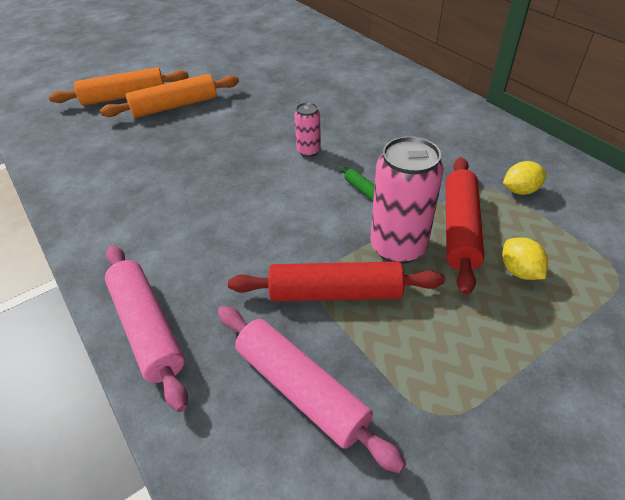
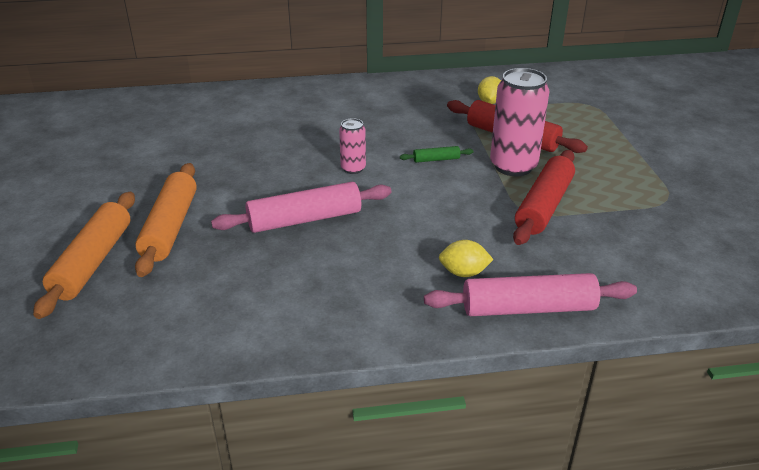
camera: 65 degrees left, 10 degrees down
(301, 389) = (627, 245): pink rolling pin -> pink rolling pin (305, 219)
(519, 271) = (567, 132): yellow lemon -> yellow lemon (464, 273)

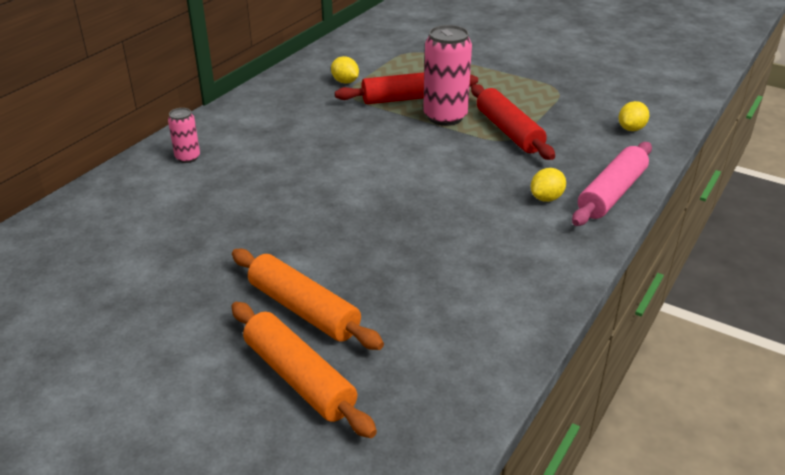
camera: 50 degrees left, 0 degrees up
(305, 219) = (390, 234): pink rolling pin -> none
(353, 168) = (348, 180): pink can -> pink can (187, 157)
(436, 159) = (390, 140): green rolling pin -> none
(671, 272) = (631, 129): none -> yellow lemon

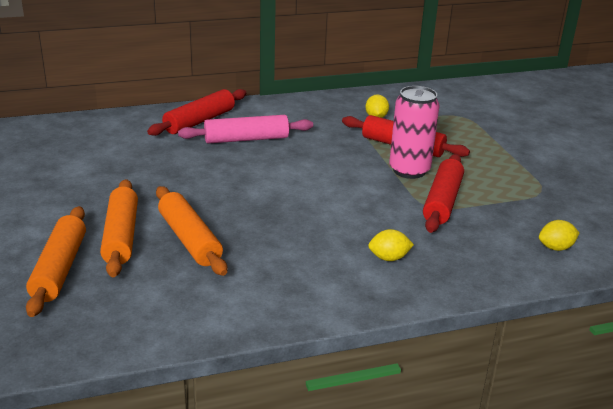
camera: 40 degrees right, 5 degrees down
(187, 157) = (200, 121): pink can -> red rolling pin
(372, 274) = (190, 239): none -> orange rolling pin
(611, 193) = (448, 282): pink rolling pin -> pink rolling pin (246, 139)

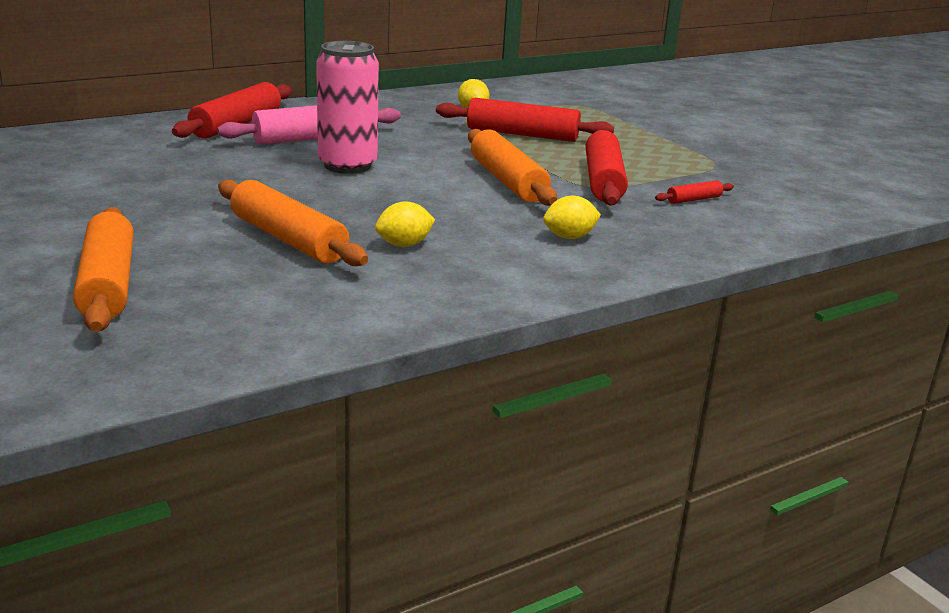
camera: 15 degrees left, 5 degrees down
(121, 236) = (184, 243): orange rolling pin -> orange rolling pin (507, 181)
(409, 170) = (544, 155): pink can -> pink can (347, 165)
(504, 228) = (694, 199): none -> red rolling pin
(555, 248) = (765, 213): yellow lemon -> yellow lemon (404, 245)

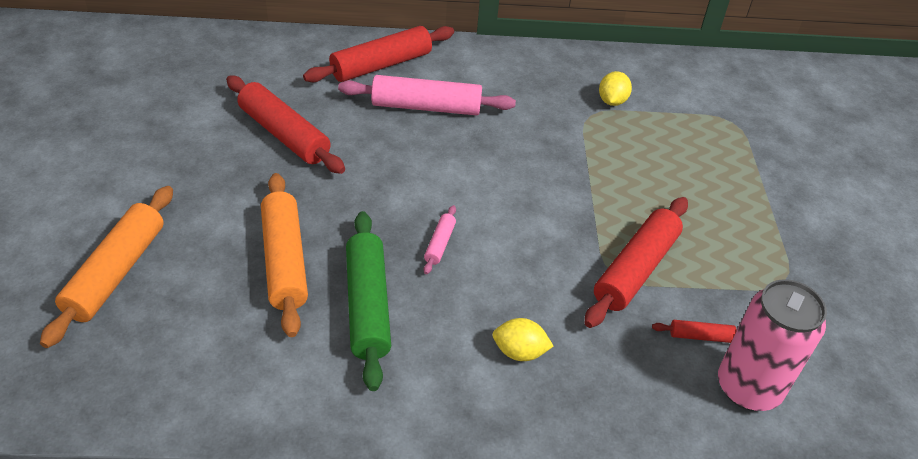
camera: 30 degrees right, 20 degrees up
(347, 165) = (420, 162): pink can -> pink can (748, 388)
(404, 245) = (367, 305): yellow lemon -> green rolling pin
(425, 201) = (439, 244): none -> pink rolling pin
(507, 181) = (541, 237): orange rolling pin -> none
(522, 134) = (625, 159): red rolling pin -> red rolling pin (284, 134)

